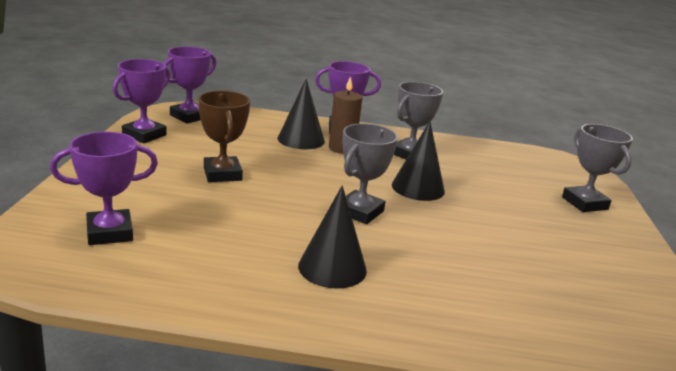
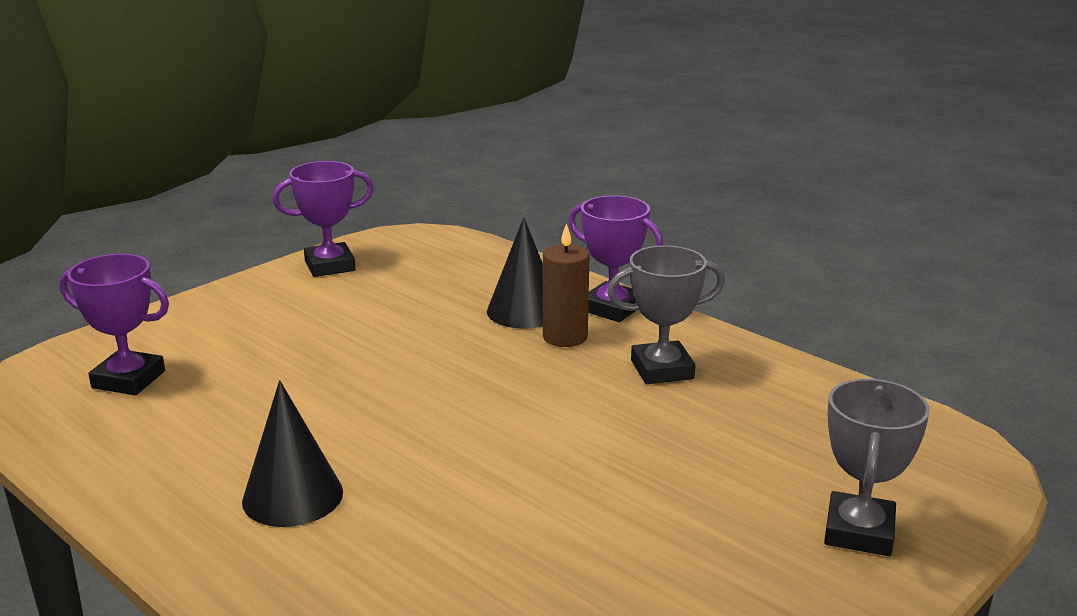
camera: 40 degrees right, 0 degrees up
(189, 116) = (421, 249): purple trophy -> none
(222, 174) = (346, 338): brown trophy -> none
(360, 212) = (443, 435): grey trophy -> none
(418, 188) = (587, 424): black cone -> none

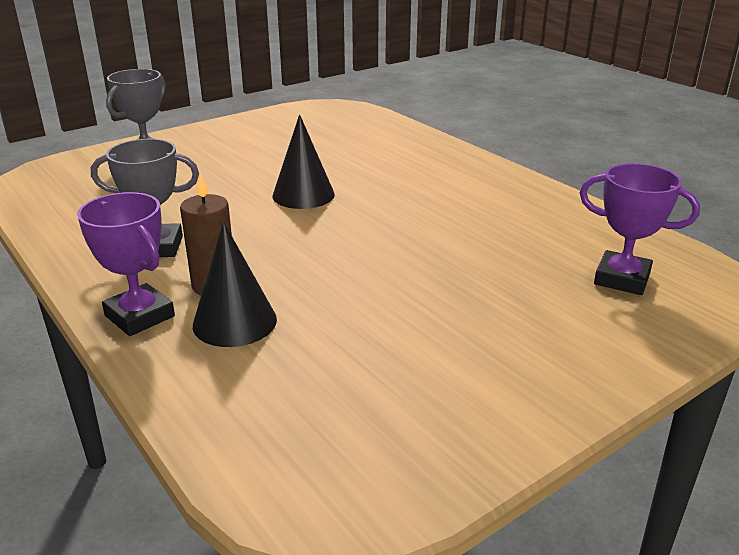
camera: 170 degrees left, 5 degrees up
(292, 496) = (453, 191): black cone -> black cone (303, 195)
(330, 266) = (463, 435): purple trophy -> none

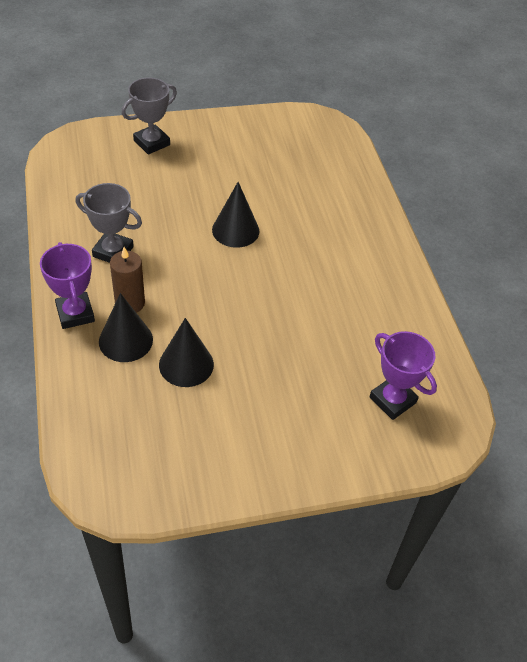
camera: 20 degrees right, 20 degrees up
(339, 321) = (186, 364): none -> black cone

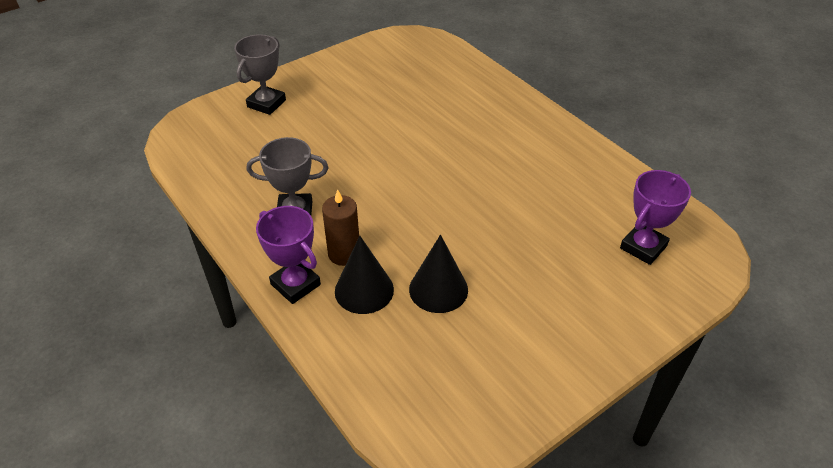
camera: 20 degrees left, 5 degrees down
(235, 230) = (400, 153): black cone -> none
(392, 400) = (643, 247): purple trophy -> purple trophy turned 75 degrees counterclockwise

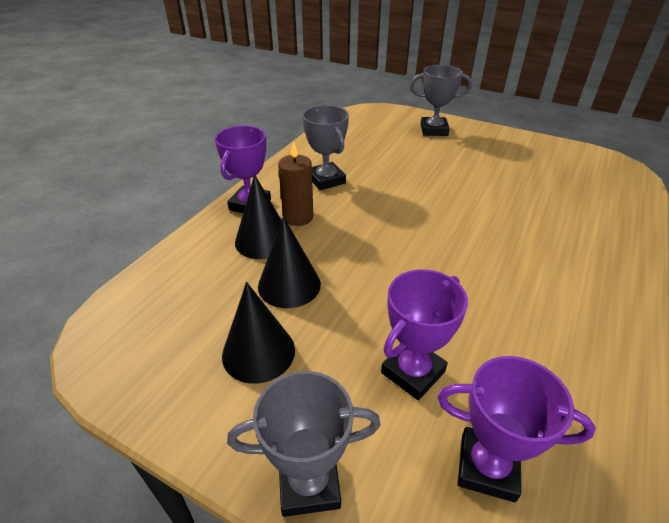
camera: 65 degrees right, 5 degrees down
(505, 330) = (258, 352): none -> black cone
(563, 250) = (413, 372): none -> purple trophy
(626, 333) = (309, 483): none -> grey trophy

